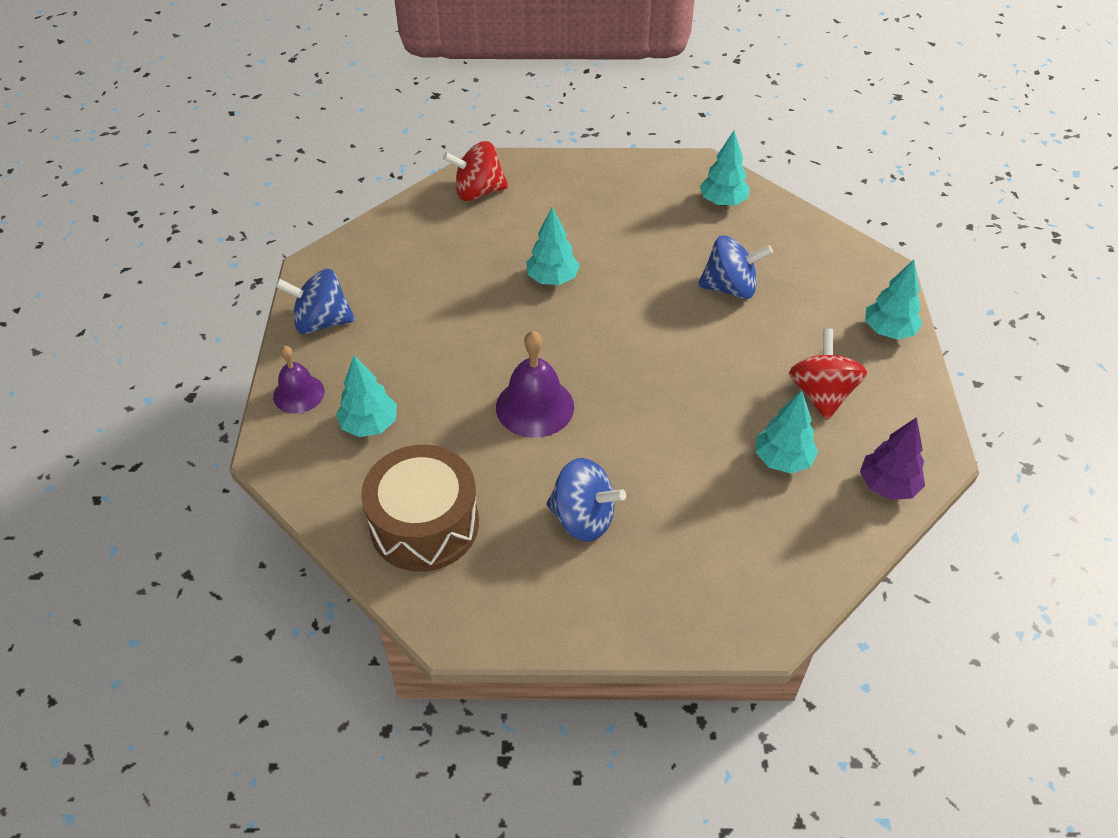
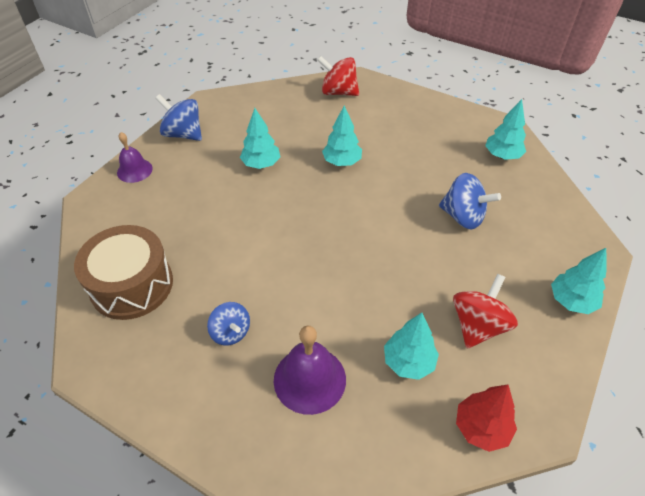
camera: 30 degrees right, 0 degrees up
(369, 425) = (156, 206): turquoise tree -> turquoise tree (261, 164)
(535, 406) = (263, 240): purple bell -> purple bell (309, 379)
(583, 518) = (231, 332): blue spinning top -> blue spinning top, size x0.66
(887, 485) = (481, 428): purple tree -> red tree

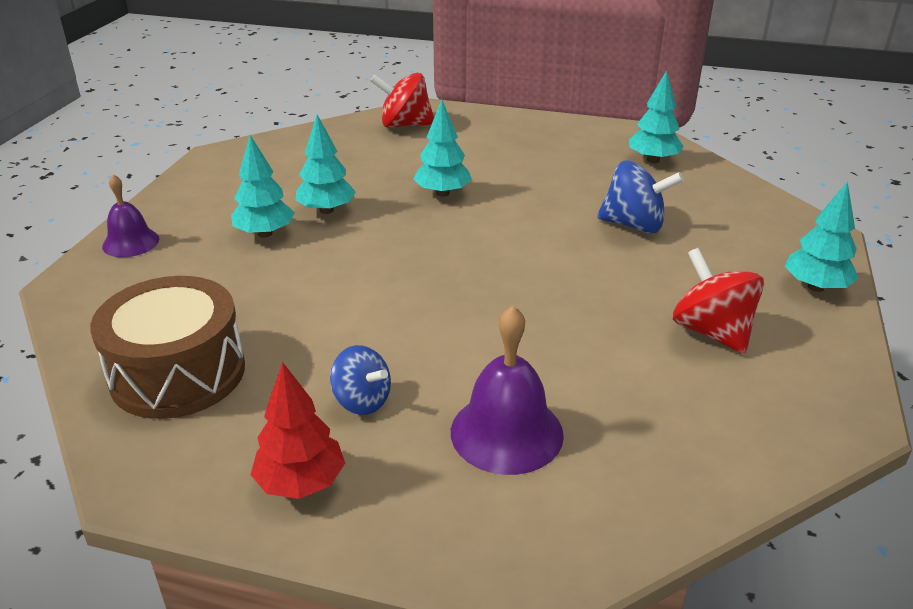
camera: 15 degrees left, 15 degrees down
(183, 134) = (193, 194): blue spinning top -> none
(408, 362) = (639, 387): turquoise tree -> turquoise tree (265, 233)
(478, 326) = (711, 332): red spinning top -> red spinning top turned 45 degrees counterclockwise
(481, 428) = (774, 439): red tree -> red tree (301, 483)

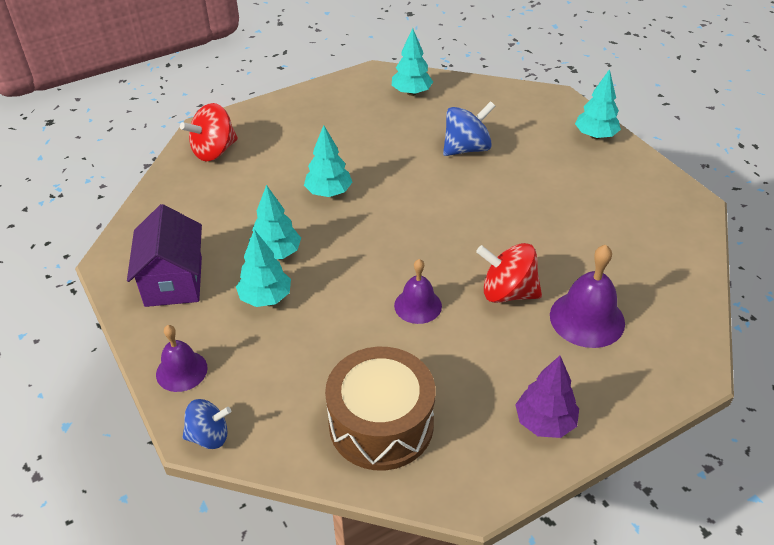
camera: 45 degrees left, 10 degrees up
(228, 187) = (173, 281): none -> purple house
(301, 483) = (545, 422): red tree -> purple tree
(362, 401) = (501, 357): blue spinning top -> blue spinning top (209, 436)
(365, 312) = (418, 305): none -> purple bell
(711, 332) = (589, 194): red spinning top -> red spinning top (507, 293)

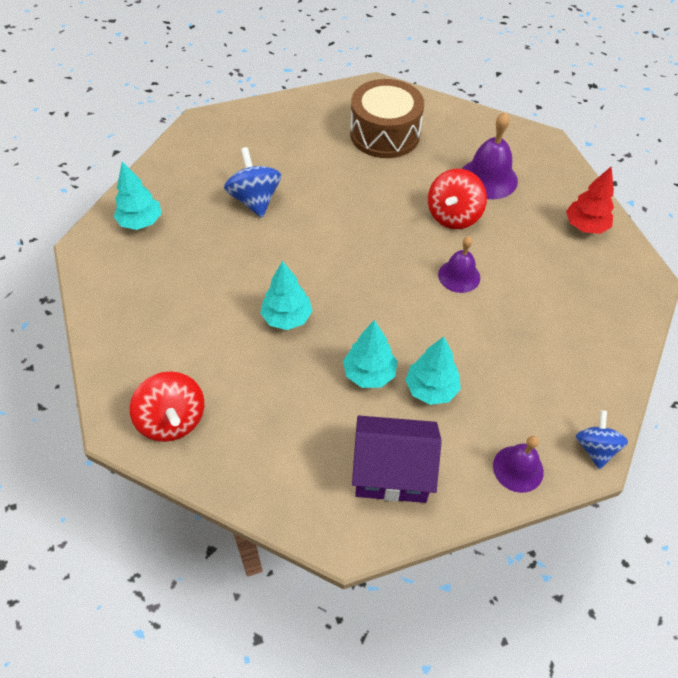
camera: 80 degrees left, 10 degrees up
(381, 424) = (584, 322): brown drum -> brown drum (385, 134)
(545, 422) = (585, 226): purple tree -> red tree
(595, 136) = (269, 114): turquoise tree -> none

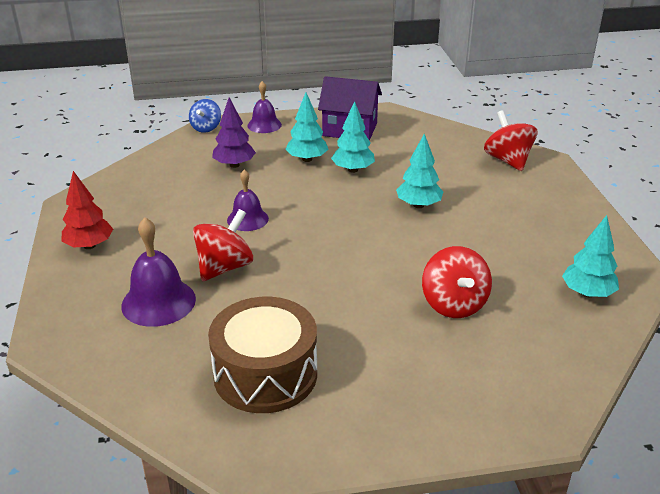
camera: 170 degrees left, 20 degrees down
(255, 200) = (453, 304): blue spinning top -> red spinning top
(514, 365) = (234, 165): none -> purple tree

